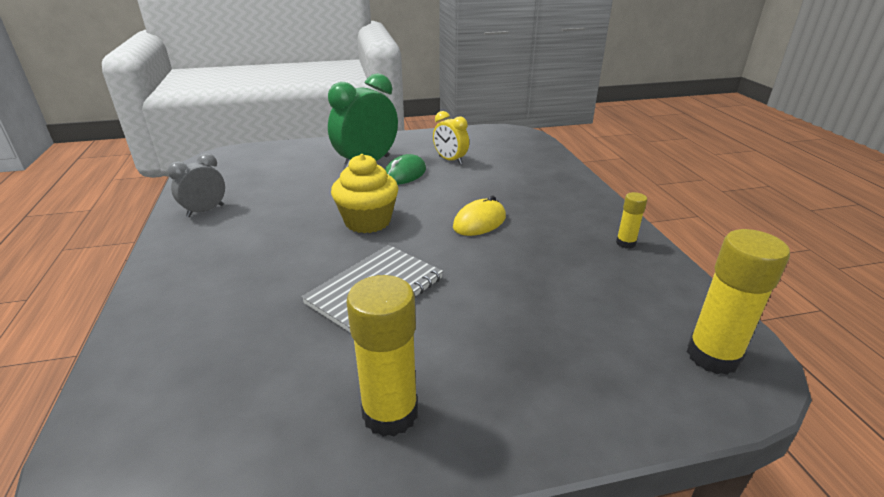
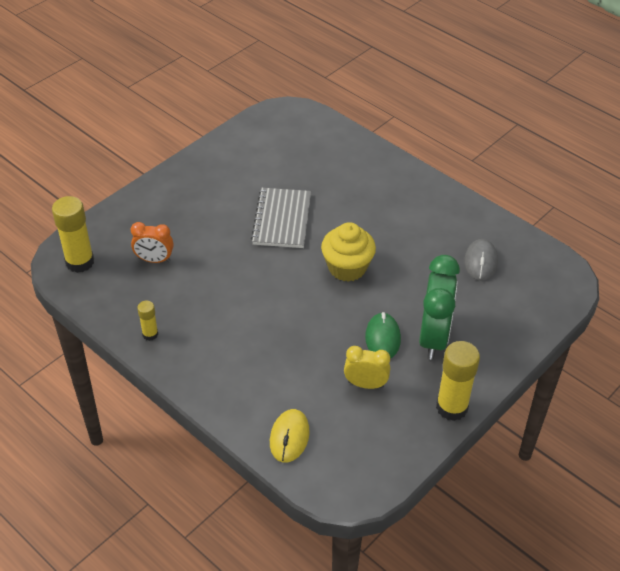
camera: 145 degrees right, 15 degrees up
(205, 211) = (467, 223): grey clock -> none
(252, 185) = (480, 262): none -> grey mouse
(390, 413) = (216, 172): yellow glue stick -> yellow glue stick (451, 407)
(479, 222) = (268, 306): yellow mouse -> yellow mouse (289, 437)
(587, 312) = (154, 260): none -> orange clock

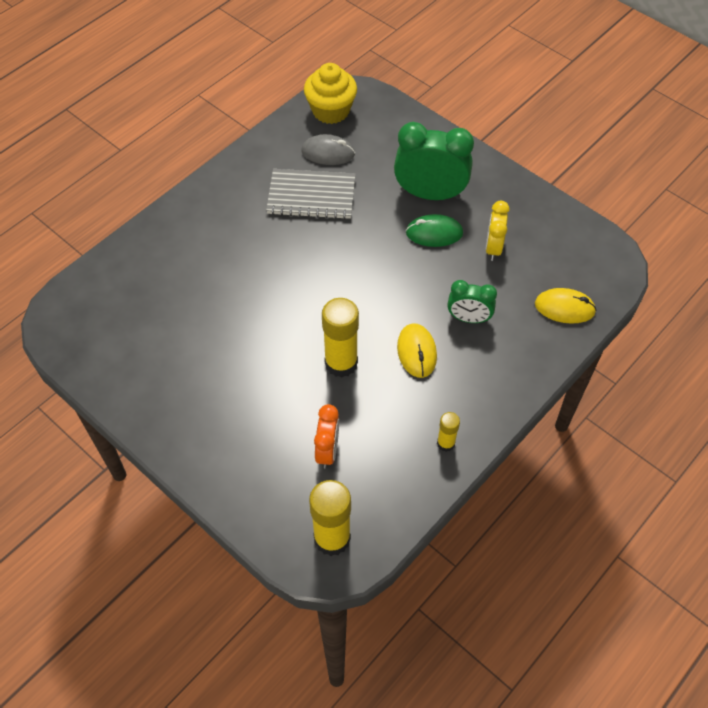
camera: 90 degrees left, 10 degrees up
(244, 319) = (416, 352): none -> yellow mouse
(279, 358) = (468, 318): none -> green clock
(282, 219) = (260, 321): grey notebook -> grey notebook (311, 196)
(347, 268) = (337, 260): yellow cupcake -> yellow cupcake (331, 111)
(451, 407) = (512, 186): yellow glue stick -> yellow glue stick (341, 363)

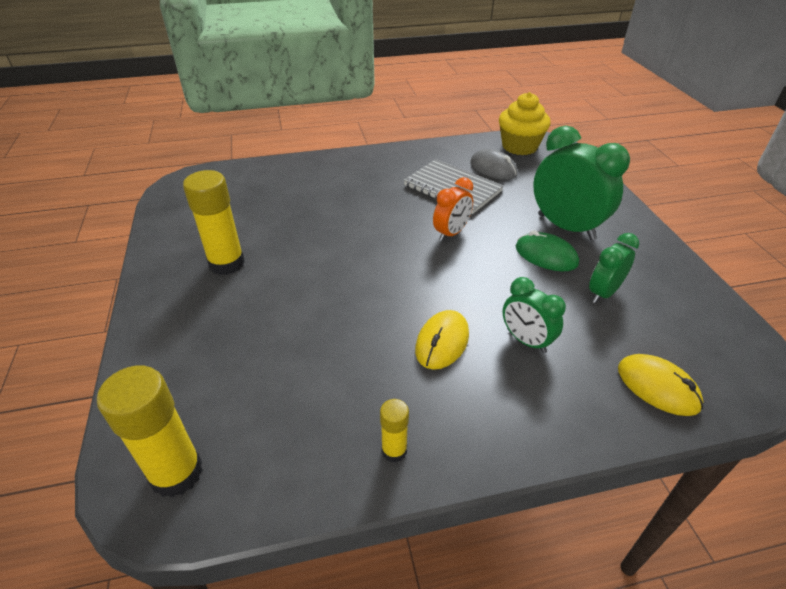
camera: 35 degrees right, 15 degrees down
(327, 451) = (266, 382): orange clock -> orange clock (451, 233)
(341, 363) = (358, 313): yellow glue stick -> yellow glue stick (227, 263)
(493, 248) = (603, 293): yellow clock -> green clock

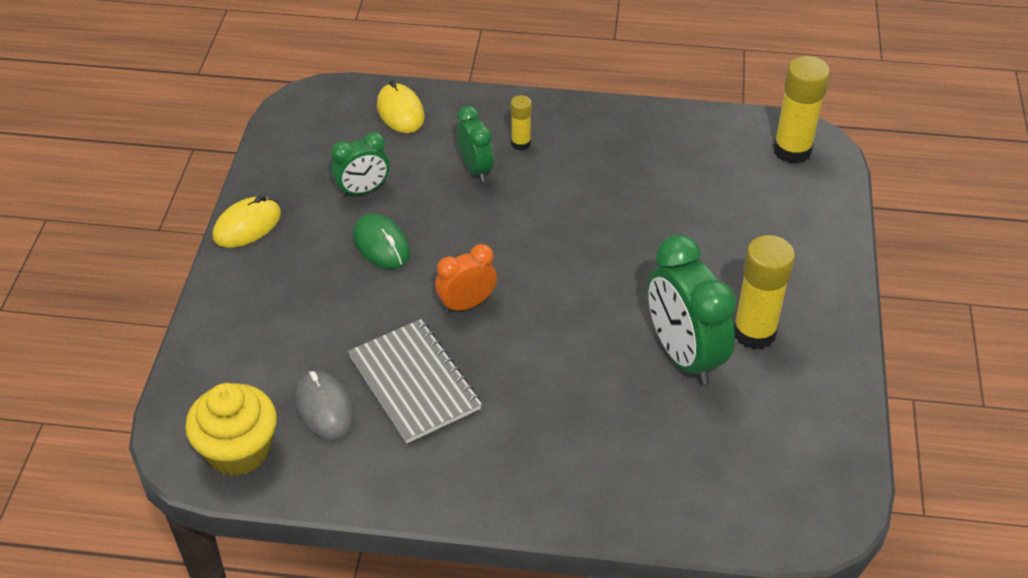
camera: 160 degrees left, 5 degrees up
(394, 450) = (629, 125): yellow glue stick -> yellow glue stick (520, 143)
(442, 342) = (552, 186): yellow mouse -> yellow mouse (247, 226)
(566, 227) = (321, 275): green clock -> green clock (683, 355)

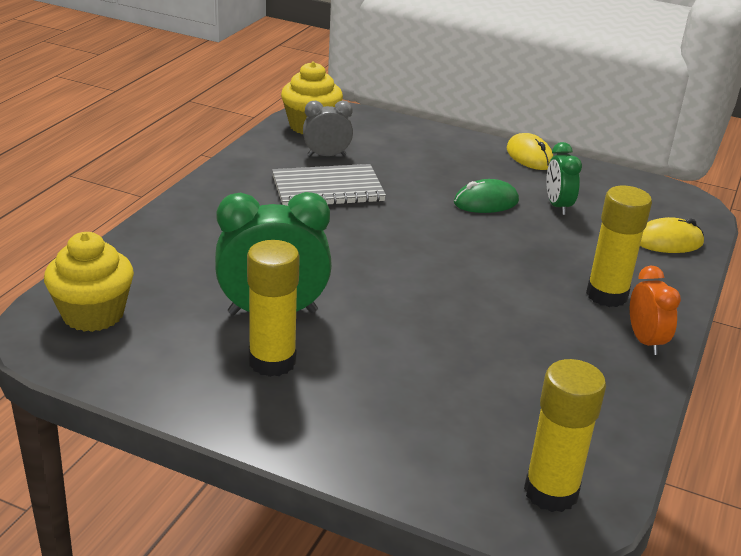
camera: 105 degrees right, 15 degrees down
(324, 408) = (326, 156): grey mouse -> grey clock
(466, 304) = (397, 224): orange clock -> orange clock (645, 341)
(475, 169) = (572, 263): green clock -> none
(520, 143) = (607, 295): yellow glue stick -> yellow glue stick, size x1.91
(772, 491) = (93, 314): none -> yellow cupcake

